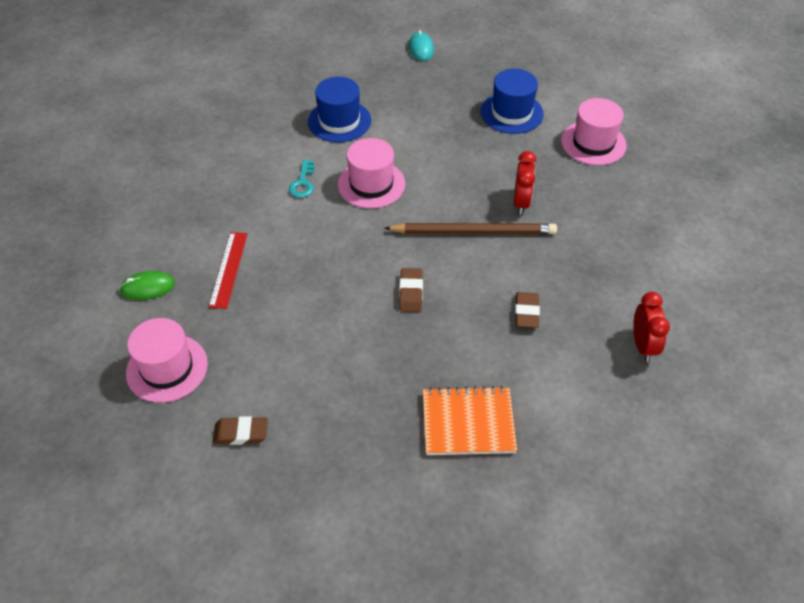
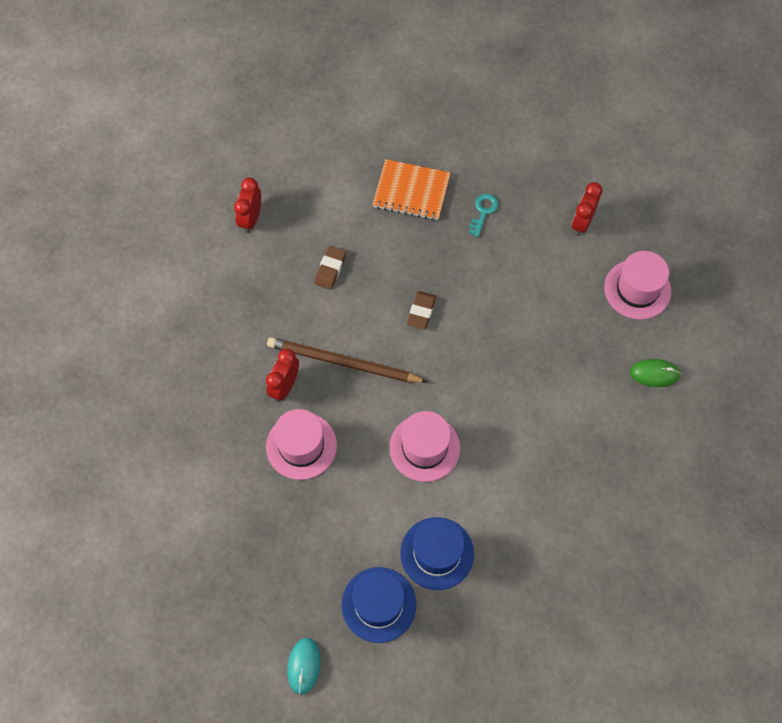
camera: 165 degrees left, 15 degrees up
(228, 269) = (580, 376): red ruler -> none
(241, 433) = (582, 223): brown eraser -> red clock
(303, 183) = (494, 467): turquoise key -> turquoise key (483, 211)
(511, 113) = (240, 516): blue hat -> blue hat (378, 604)
(593, 143) = (175, 447): pink hat -> pink hat (301, 446)

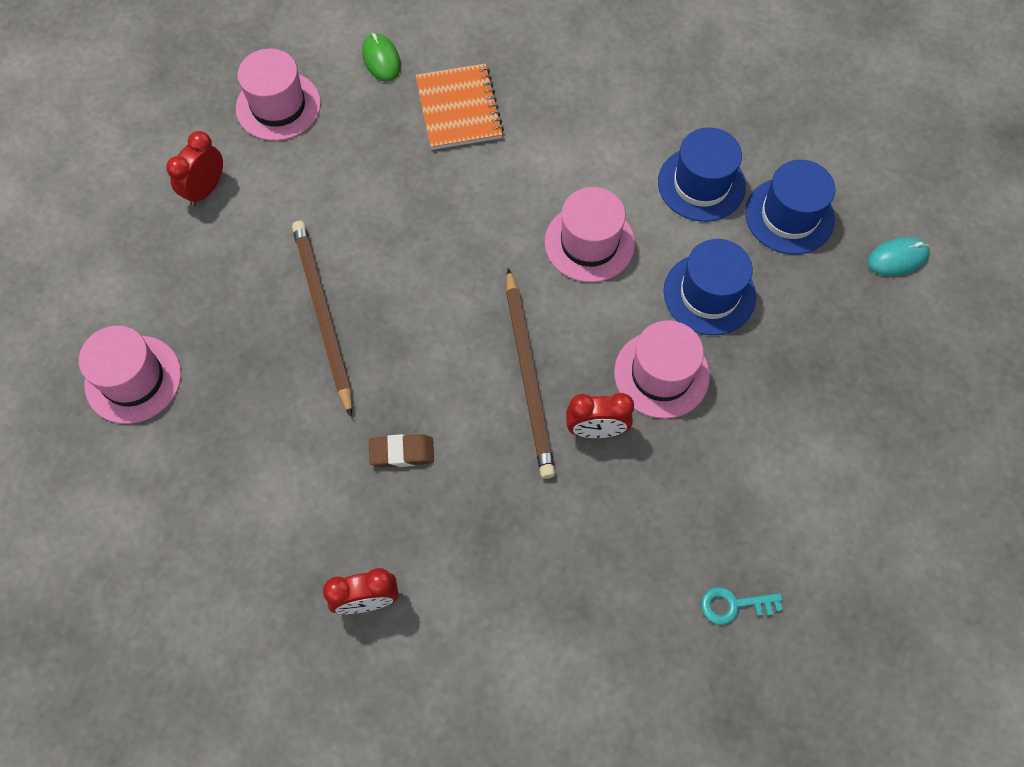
camera: 115 degrees left, 0 degrees up
(344, 509) = (709, 294): none -> blue hat
(411, 191) = (234, 403): orange notebook -> orange notebook (459, 109)
(421, 312) = (414, 317): brown eraser -> none
(450, 259) = (323, 314): none -> brown pencil
(455, 144) = (133, 379): none -> pink hat
(483, 211) = (232, 303): turquoise key -> turquoise key (733, 605)
(582, 223) = (206, 189): red clock -> red clock turned 120 degrees clockwise

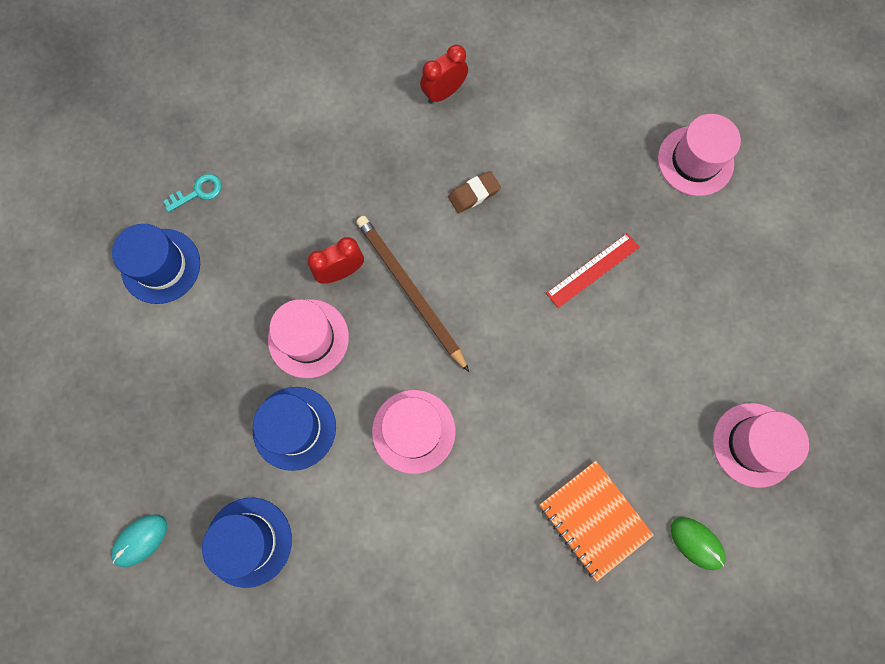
camera: 155 degrees right, 10 degrees up
(206, 189) = (755, 333): red clock -> none
(323, 314) = (592, 270): brown pencil -> red ruler
(701, 184) = (339, 539): blue hat -> blue hat (161, 266)

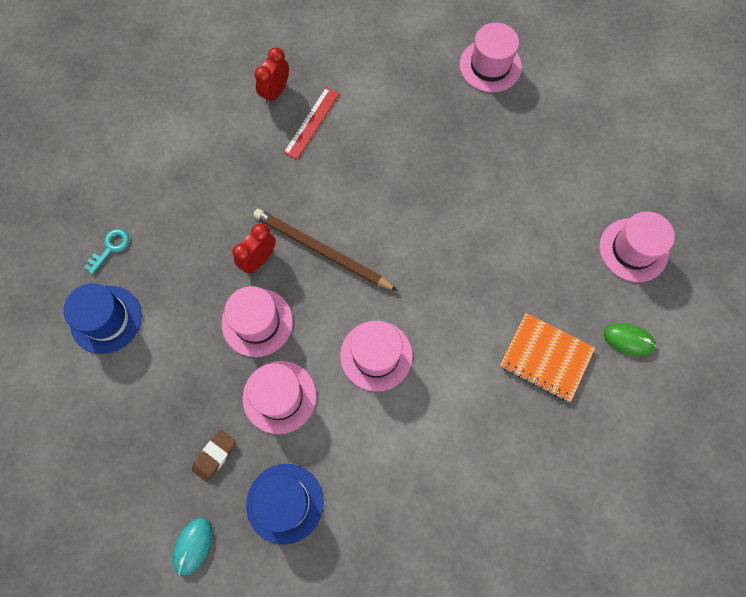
camera: 25 degrees left, 5 degrees down
(294, 428) = (279, 397): blue hat -> pink hat
(474, 194) = (336, 157): brown eraser -> brown eraser (214, 456)
(592, 270) = (453, 175): red ruler -> red ruler (311, 123)

